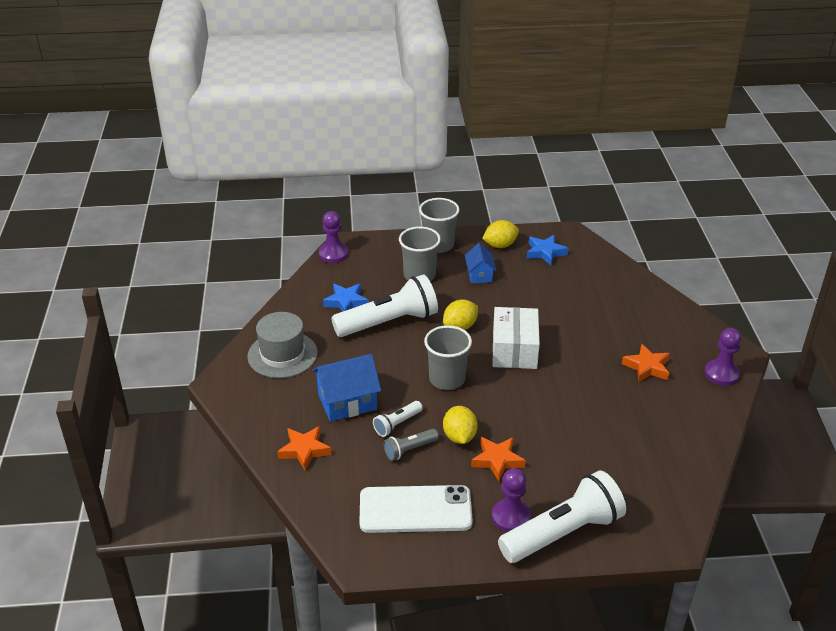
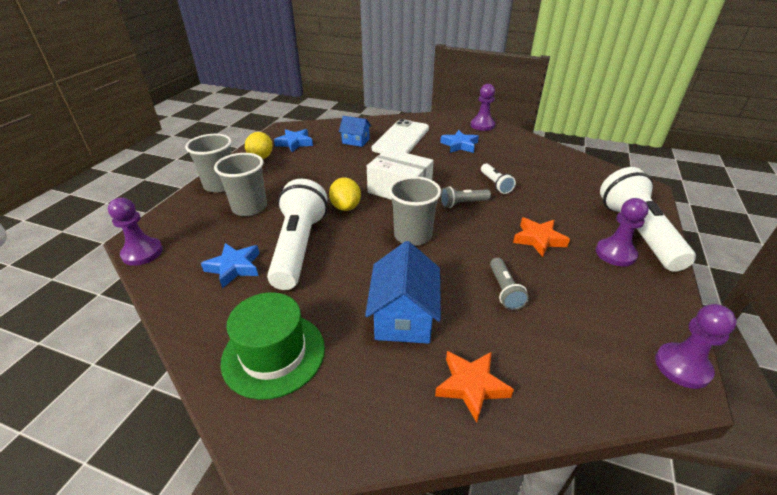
camera: 65 degrees left, 0 degrees up
(282, 354) = (273, 354): grey hat -> green hat
(382, 562) = (682, 366): none -> purple pawn
(397, 424) = (461, 288): white flashlight -> white flashlight (495, 184)
(415, 510) = (598, 313): white phone -> white phone (401, 139)
(459, 437) = (498, 252): yellow lemon -> none
(479, 275) = (287, 177): blue house -> blue house (355, 141)
(522, 398) = (463, 203): none -> grey flashlight
(647, 367) = (459, 145): orange star -> blue star

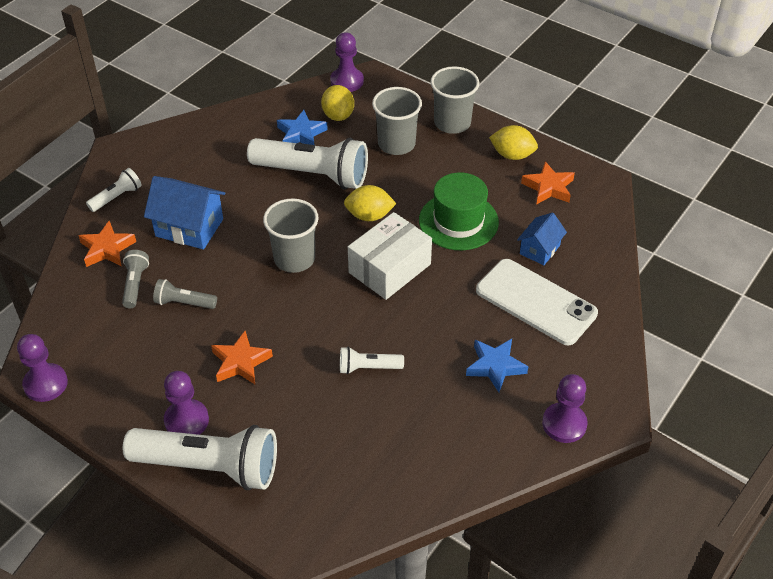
camera: 105 degrees right, 10 degrees up
(203, 248) = (338, 115): none -> yellow lemon
(273, 354) = (192, 153): green hat -> green hat (458, 221)
(295, 143) = (548, 187): blue star -> orange star
(377, 412) = (117, 197): none -> white flashlight
(463, 203) = (336, 319): grey flashlight -> grey flashlight (135, 284)

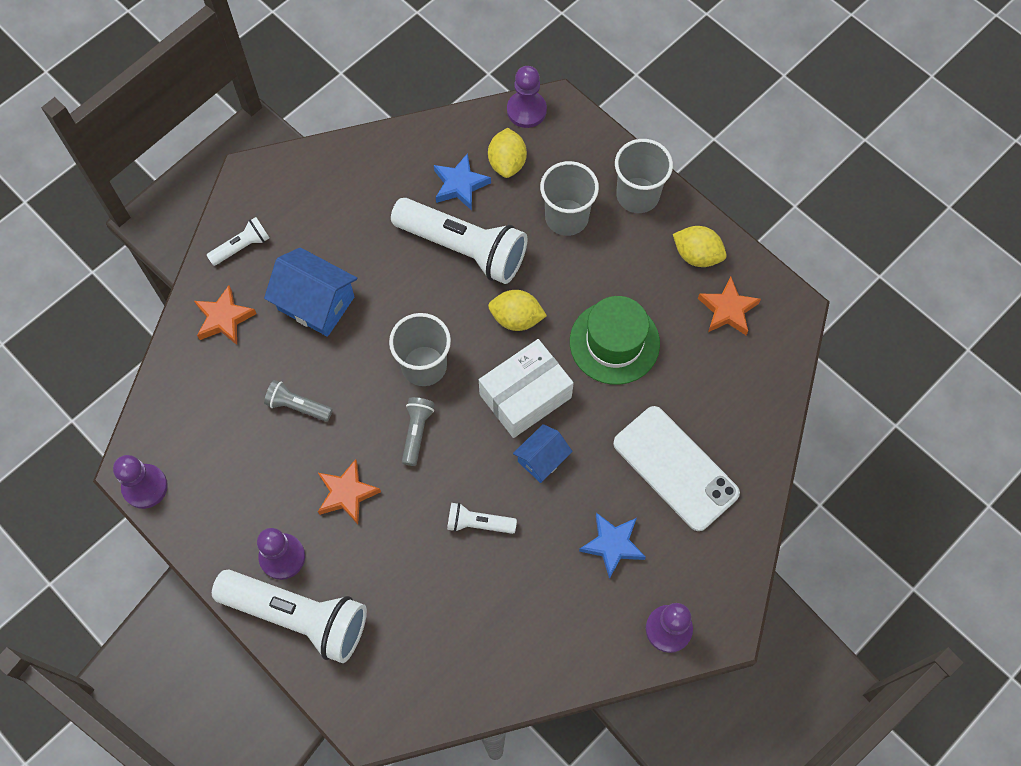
camera: 10 degrees right, 20 degrees up
(135, 284) = (249, 372): grey flashlight -> grey flashlight (416, 432)
(539, 249) = (696, 397): blue house -> blue house (542, 459)

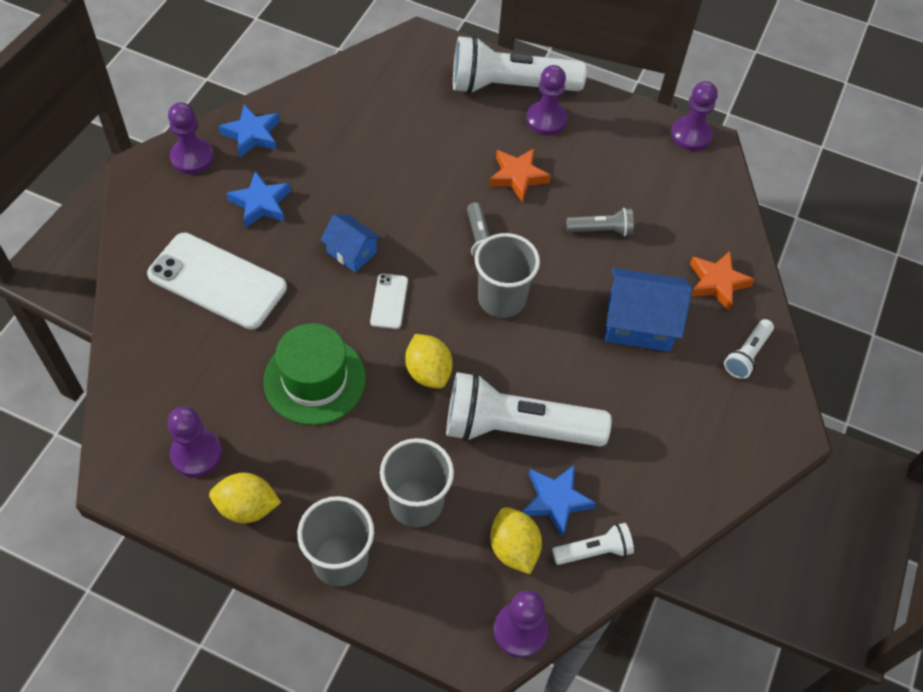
camera: 155 degrees right, 10 degrees down
(478, 523) = (390, 186): white flashlight -> white flashlight (594, 551)
(516, 318) = (428, 372): yellow lemon -> yellow lemon turned 75 degrees clockwise
(525, 396) = (389, 301): white box -> white phone
(542, 459) = (351, 252): blue house -> blue house turned 75 degrees counterclockwise
(599, 640) = (252, 134): none -> blue star
(727, 310) = (196, 454): orange star -> purple pawn

